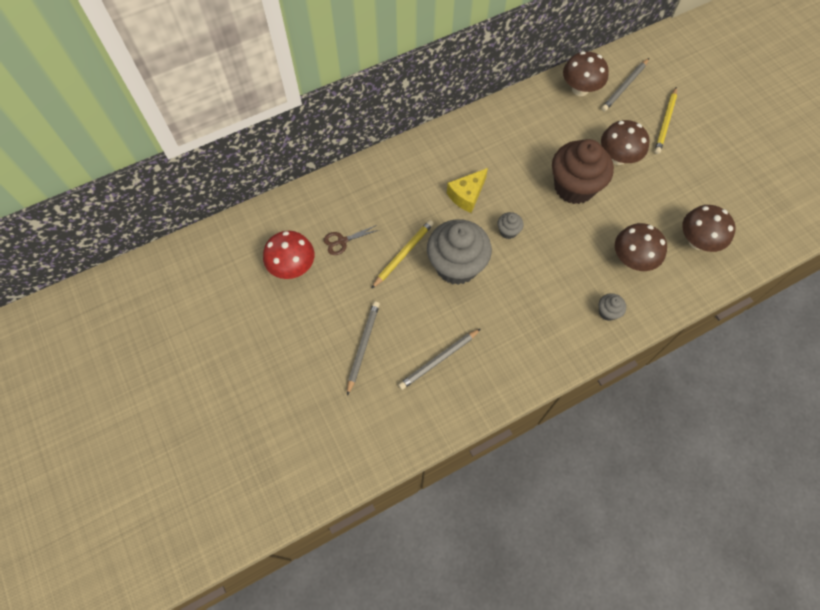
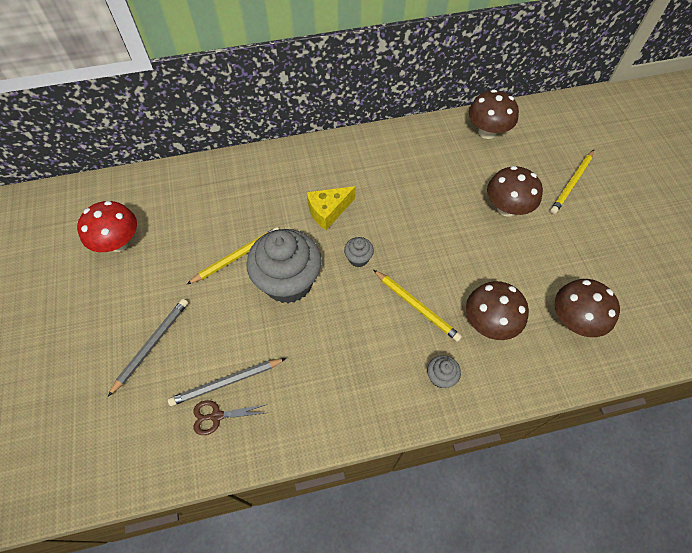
camera: 15 degrees right, 5 degrees down
(342, 241) = (180, 228): brown scissors -> brown scissors (216, 416)
(570, 260) = (416, 306): none -> yellow pencil
(574, 187) = (447, 228): brown cupcake -> none
(624, 86) = (536, 138): grey pencil -> none

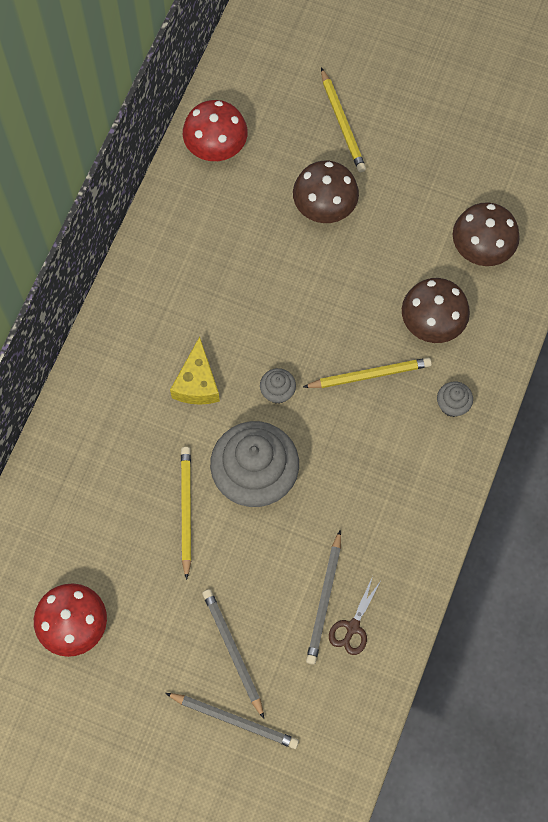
camera: 55 degrees left, 10 degrees up
(99, 378) = (234, 720): none -> grey pencil
(487, 132) = (216, 148): brown mushroom -> red mushroom

